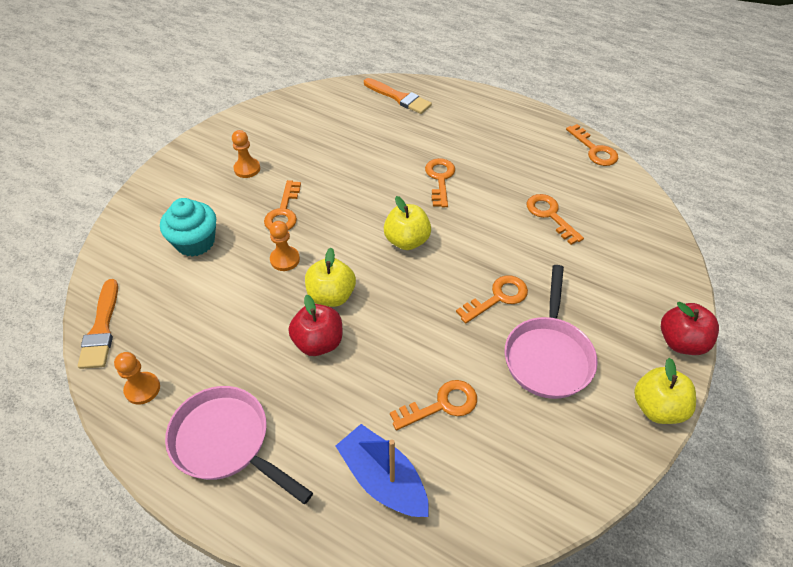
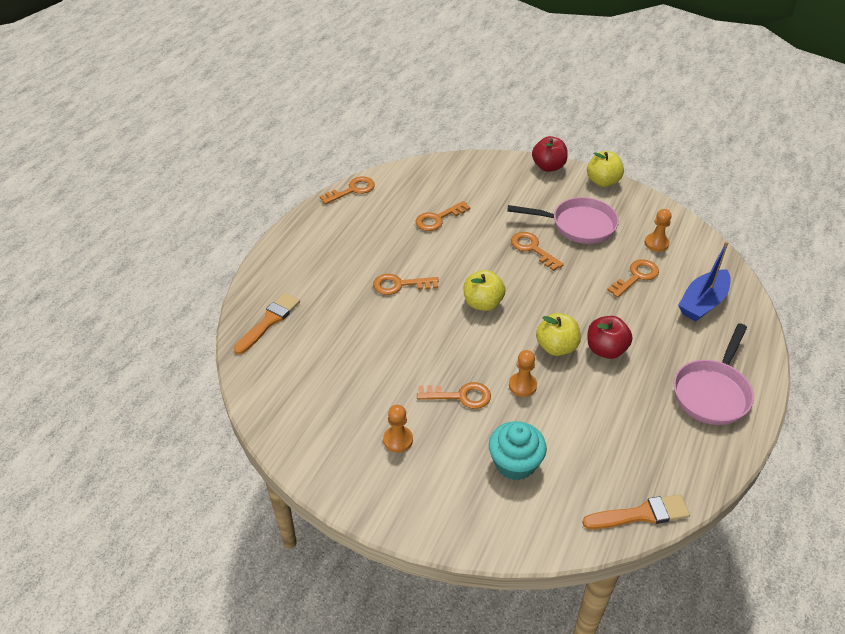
camera: 95 degrees left, 5 degrees down
(142, 389) = (689, 461): orange pawn -> orange pawn (656, 243)
(441, 405) = (636, 277): orange key -> orange key turned 75 degrees clockwise

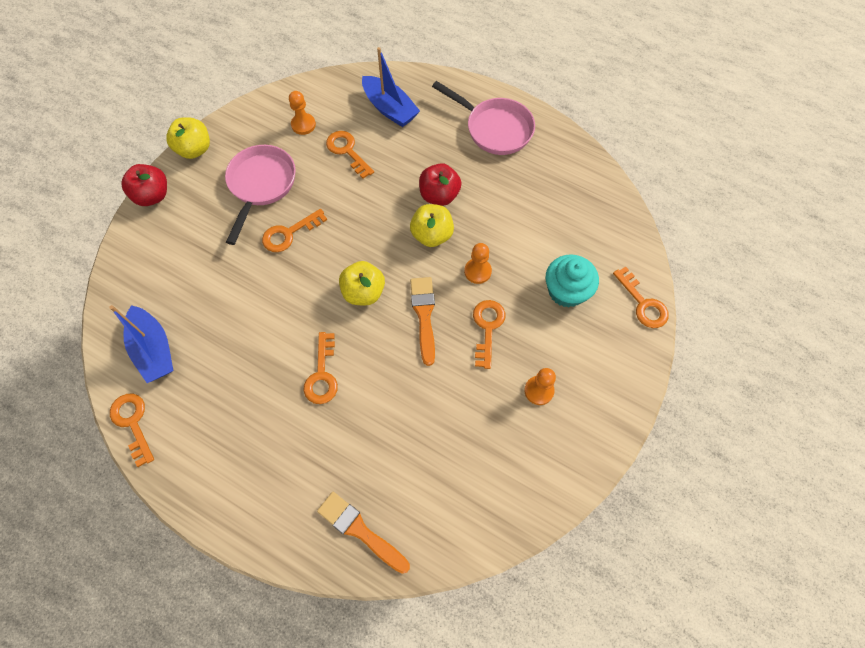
camera: 85 degrees left, 20 degrees up
(411, 190) = (154, 350): none -> blue boat
(438, 219) = (216, 323): orange key -> orange key (643, 303)
(640, 514) = (616, 206): orange brush -> orange brush (424, 315)

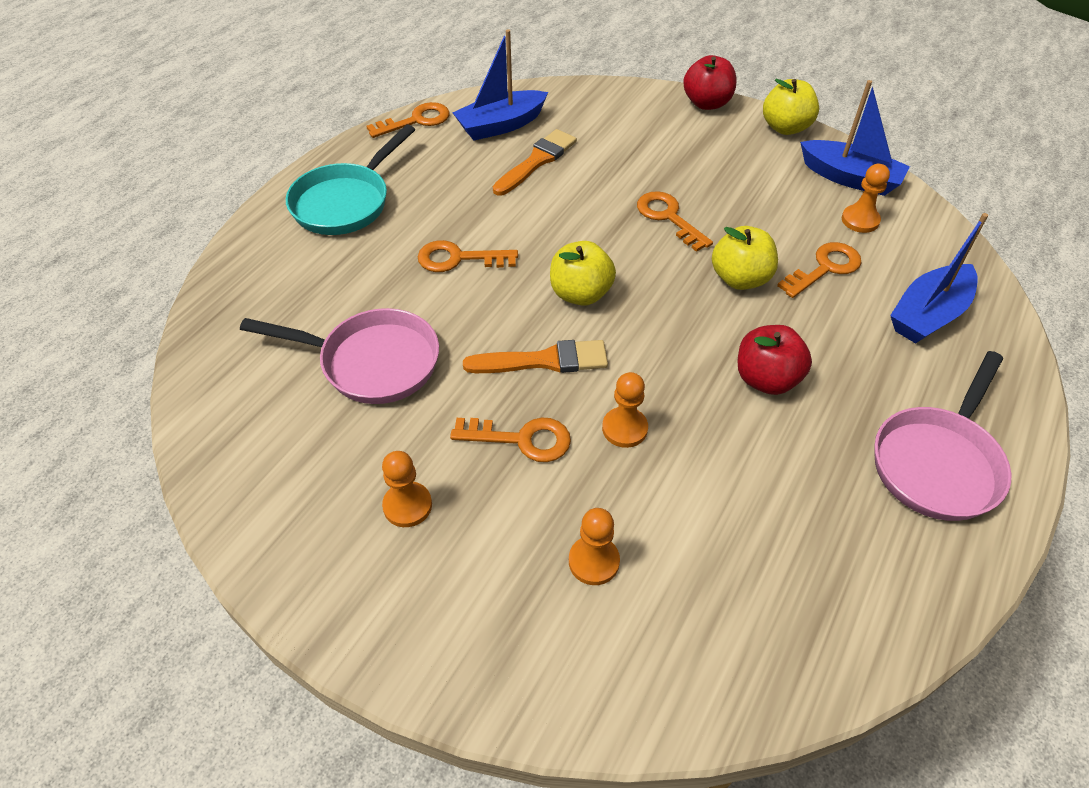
camera: 90 degrees right, 15 degrees down
(244, 471) = (346, 202): none -> turquoise pan
(259, 122) = (850, 178): none -> blue boat
(261, 185) = (742, 187): pink pan -> pink pan (372, 362)
(360, 530) = (250, 301): orange brush -> orange brush (537, 161)
(432, 235) = (687, 370): yellow apple -> yellow apple (740, 279)
(566, 291) = (593, 561): turquoise cupcake -> orange pawn
(643, 303) = (571, 702): orange key -> none

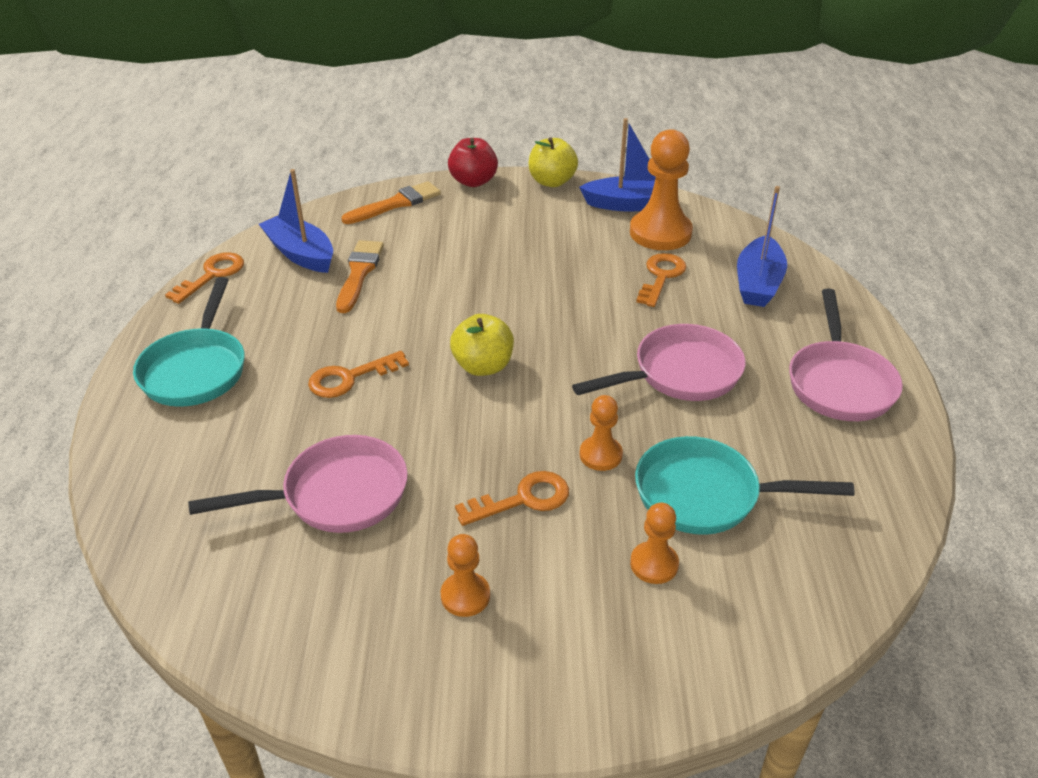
camera: 30 degrees left, 10 degrees down
(501, 125) = (301, 254): blue boat -> blue boat turned 105 degrees clockwise
(544, 361) = (493, 430): orange brush -> orange brush (396, 204)
(668, 217) = (510, 280): orange key -> none
(697, 517) = (706, 495): none -> turquoise pan
(740, 279) = (603, 307): yellow apple -> none
(766, 379) = (679, 374): red apple -> pink pan
(860, 220) = (660, 233): orange pawn -> orange pawn, size x1.89

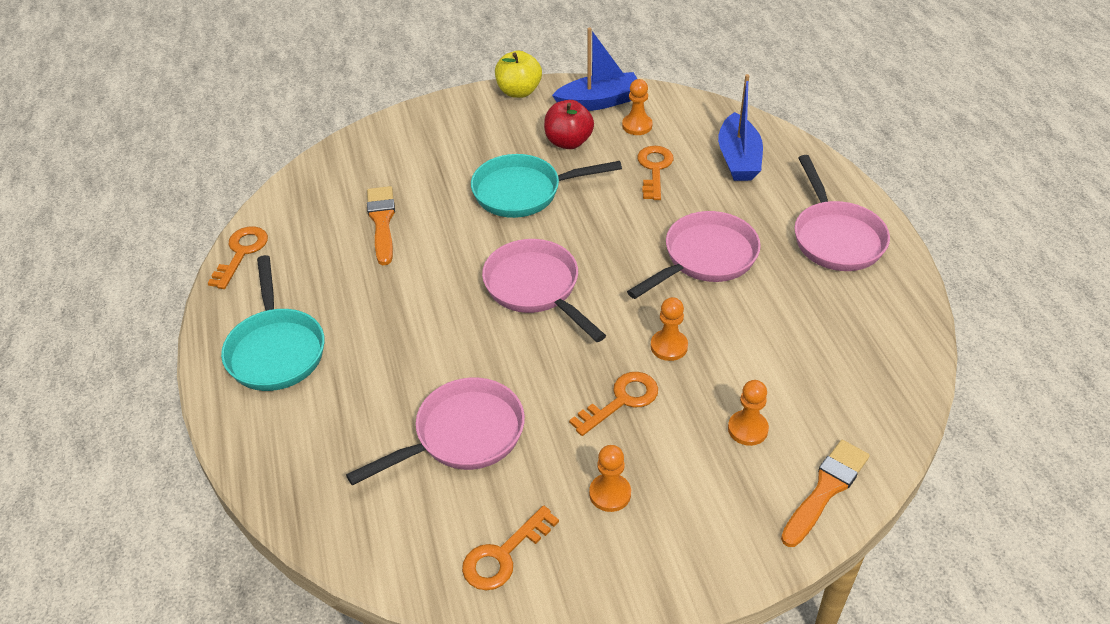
camera: 15 degrees left, 5 degrees up
(301, 254) = (316, 213): blue boat -> none
(350, 378) = (422, 326): orange key -> orange key (503, 555)
(396, 204) = (383, 143): orange brush -> orange brush (826, 490)
(473, 181) = (445, 105): red apple -> red apple (568, 142)
(483, 366) = (536, 288): yellow apple -> pink pan
(660, 233) = (637, 126): orange pawn -> orange pawn, size x0.53
(706, 495) = (766, 361): turquoise pan -> turquoise pan (524, 192)

